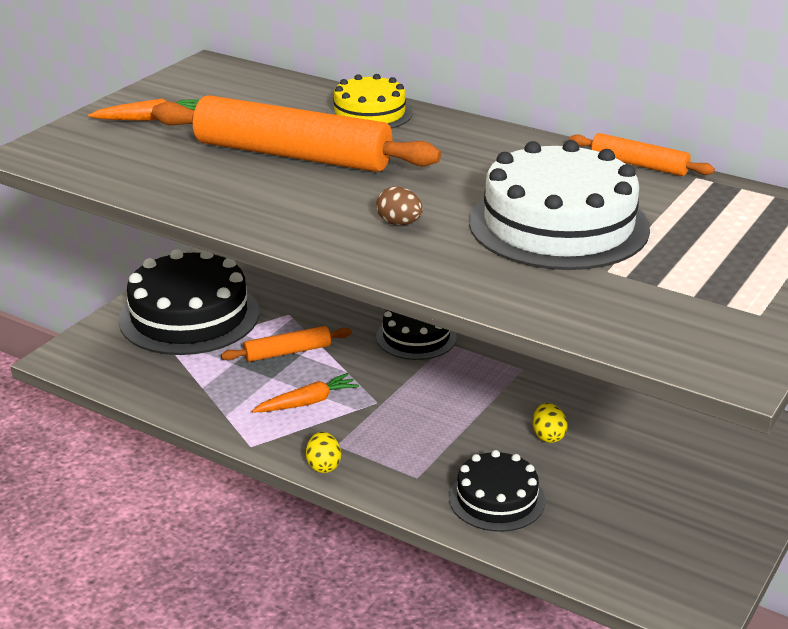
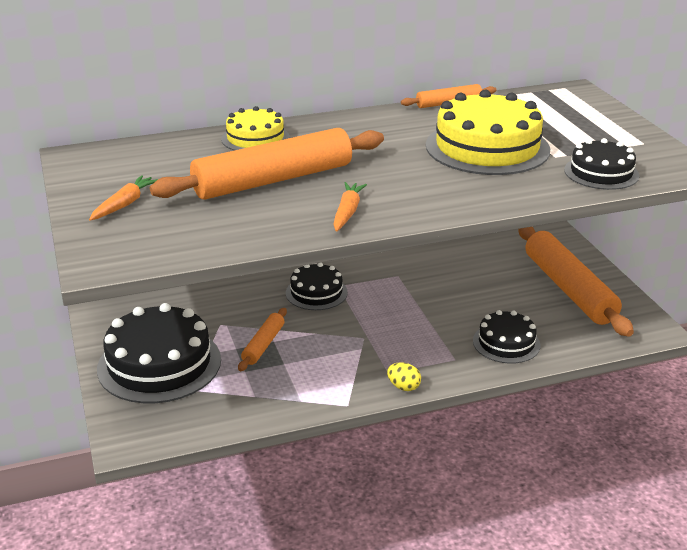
camera: 50 degrees left, 0 degrees up
(307, 402) = (329, 363): orange carrot -> orange carrot (347, 212)
(399, 223) = (420, 184): brown egg -> none
(548, 436) = (470, 299): yellow egg -> none
(558, 225) = (487, 147): white cake -> yellow cake
(613, 313) = (601, 173): none -> black cake
(682, 498) = (569, 289): none -> orange rolling pin

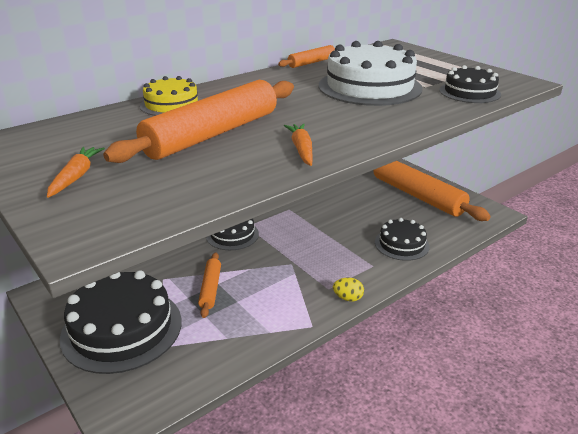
camera: 20 degrees left, 0 degrees up
(487, 147) = (369, 87): yellow cake -> white cake

